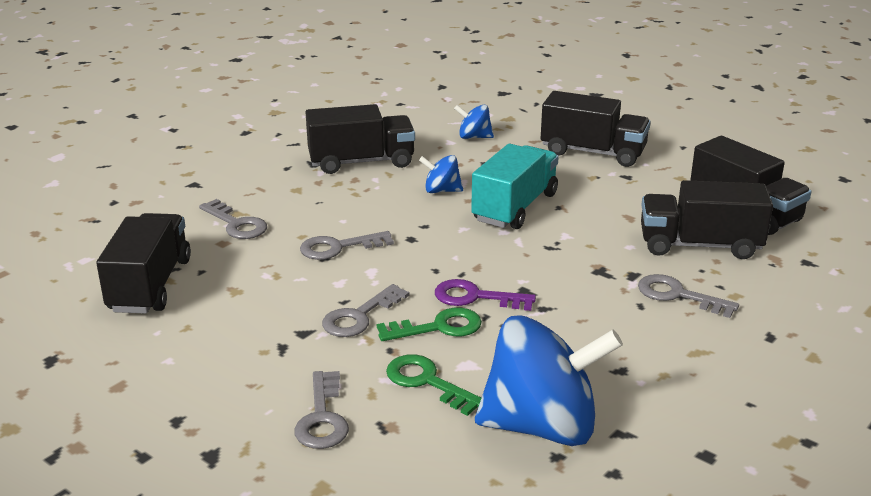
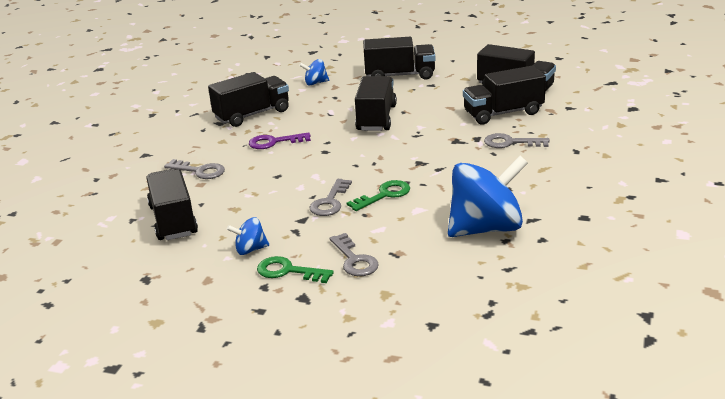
camera: 20 degrees left, 0 degrees up
(339, 247) = (282, 167): grey key -> none
(427, 382) = (402, 225): green key -> green key (288, 271)
(441, 191) = (321, 119): blue spinning top -> blue spinning top (250, 250)
(476, 297) = (393, 173): purple key -> purple key (274, 142)
(515, 207) = (376, 118): turquoise truck -> black truck

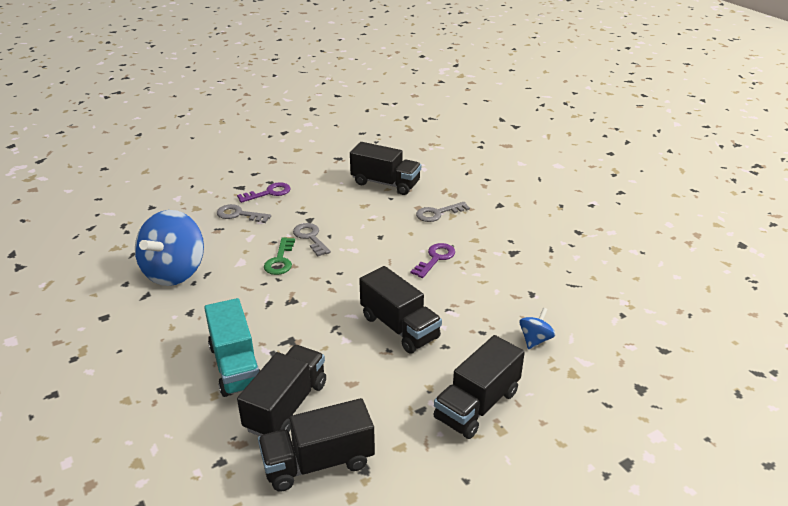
camera: 130 degrees right, 5 degrees up
(250, 250) = (310, 192): blue spinning top -> none
(252, 114) = (507, 272): black truck -> none
(288, 271) = (269, 193): green key -> purple key
(511, 142) = (236, 366): grey key -> turquoise truck

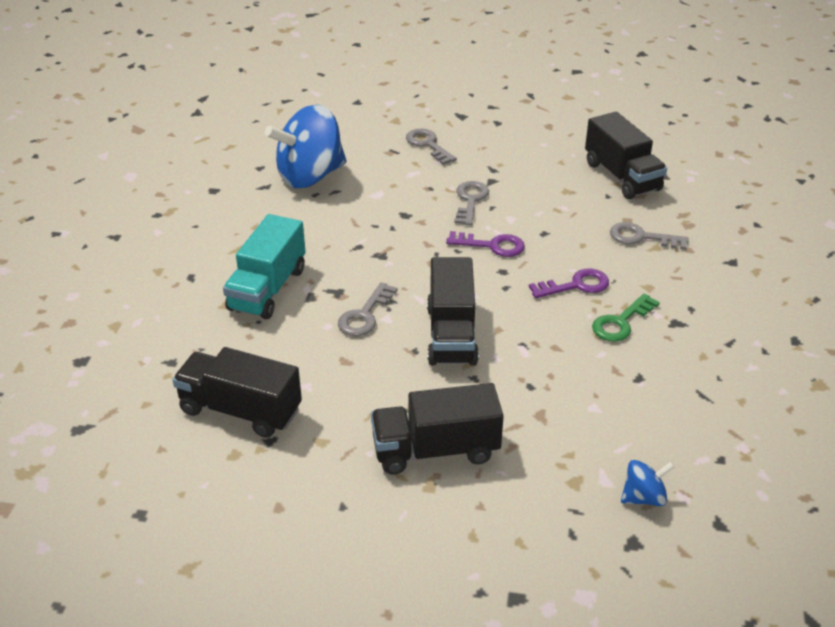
camera: 40 degrees right, 5 degrees up
(269, 193) = (482, 134): purple key -> purple key (492, 245)
(280, 260) = (415, 210): green key -> green key (621, 322)
(286, 406) = (269, 348): black truck -> none
(328, 345) = (365, 315): none -> grey key
(535, 340) = (578, 426): blue spinning top -> blue spinning top (643, 497)

